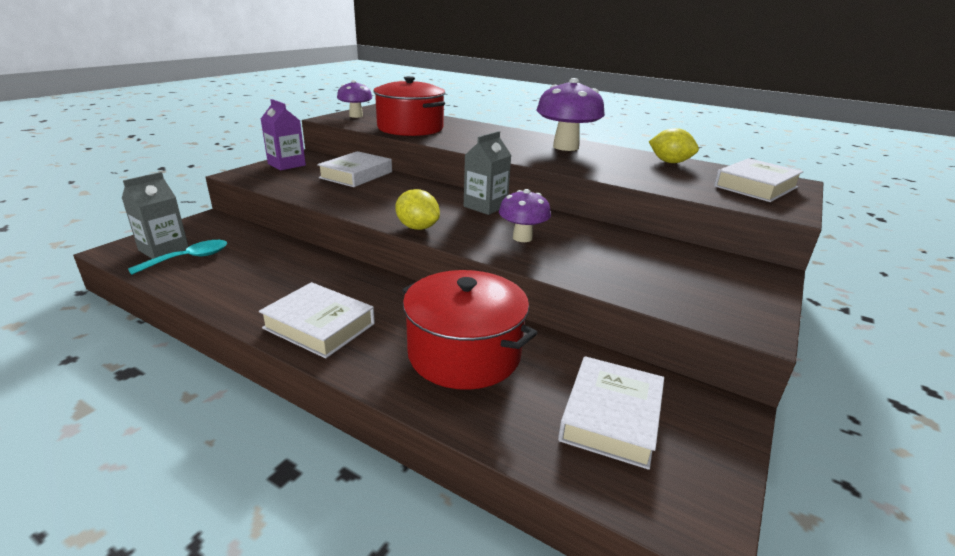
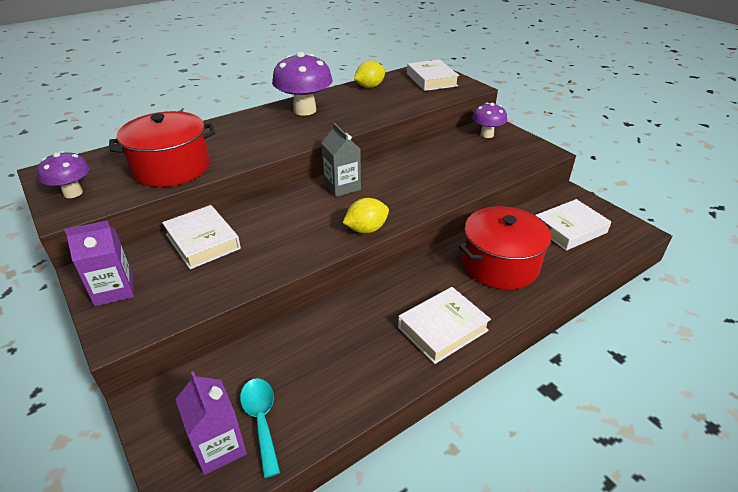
camera: 65 degrees left, 10 degrees up
(164, 249) = (219, 447): grey carton -> purple carton
(522, 238) = (411, 187): purple mushroom -> purple mushroom (487, 134)
(611, 417) = (569, 229): white book -> white book turned 75 degrees counterclockwise

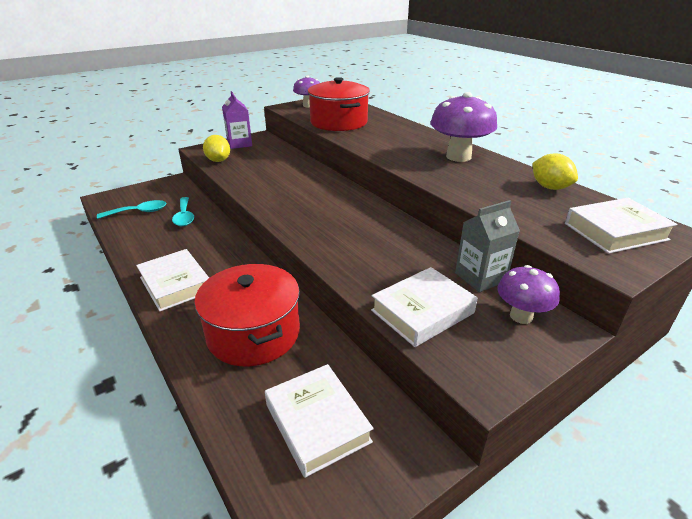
camera: 90 degrees right, 5 degrees down
(202, 241) = (281, 160): white book -> white book (422, 311)
(219, 447) = (129, 202): purple carton -> none
(286, 356) = (184, 217): none -> turquoise spoon
(342, 186) = (355, 205): grey carton -> grey carton (480, 277)
(366, 229) = (282, 217): yellow lemon -> yellow lemon (218, 160)

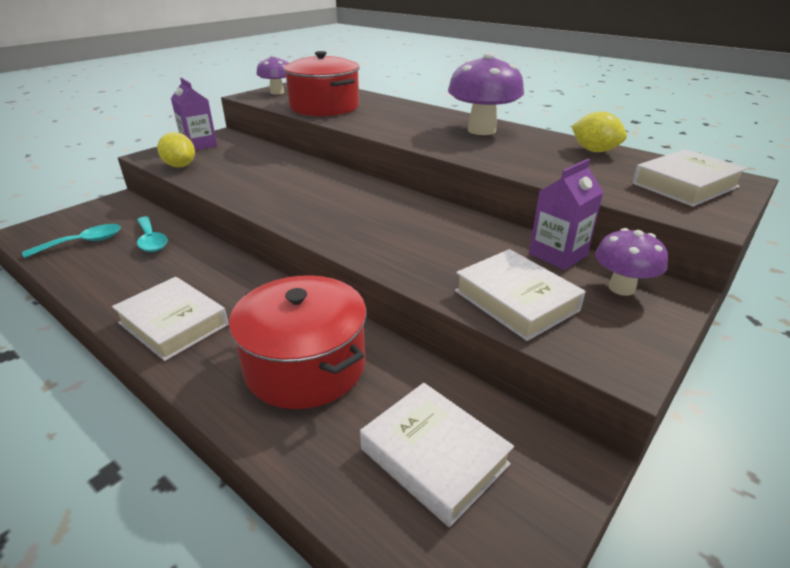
camera: 15 degrees left, 0 degrees up
(422, 311) = (515, 300): white book -> white book turned 75 degrees counterclockwise
(480, 277) = (557, 255): grey carton -> purple carton

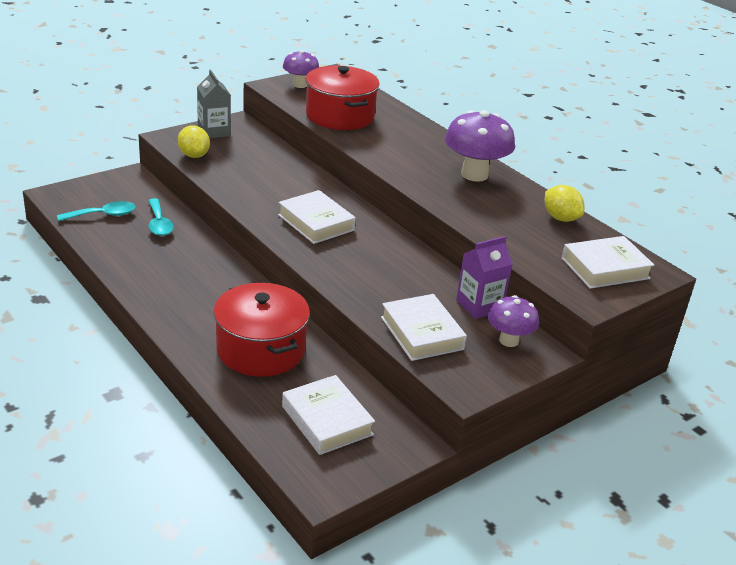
camera: 10 degrees right, 0 degrees up
(173, 324) = (171, 300): white book -> white book (316, 222)
(199, 145) = (214, 131): purple carton -> grey carton

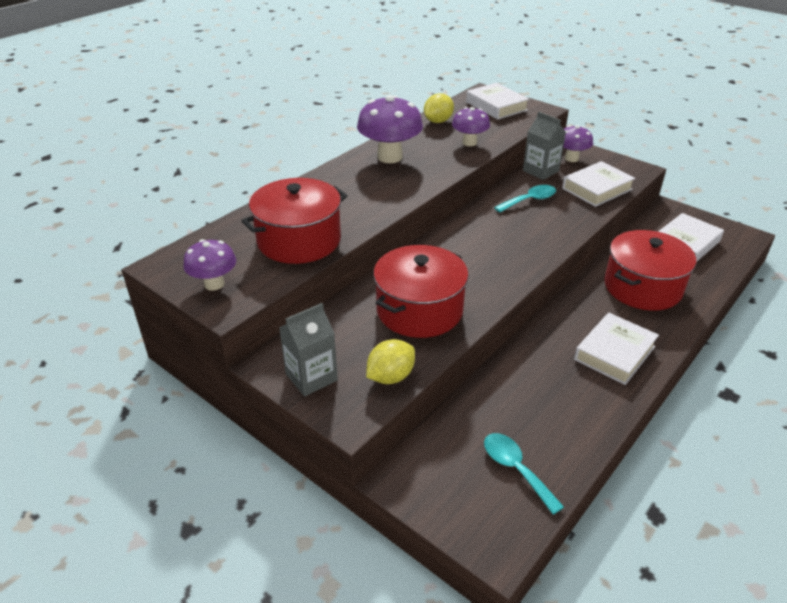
camera: 100 degrees left, 5 degrees up
(159, 223) = (500, 410): turquoise spoon -> turquoise spoon (529, 200)
(259, 179) = (419, 310): none -> red pot
(316, 222) = (482, 257): white book -> white book (614, 353)
(479, 305) = (540, 171): purple carton -> grey carton
(498, 224) = (469, 143): none -> purple mushroom

